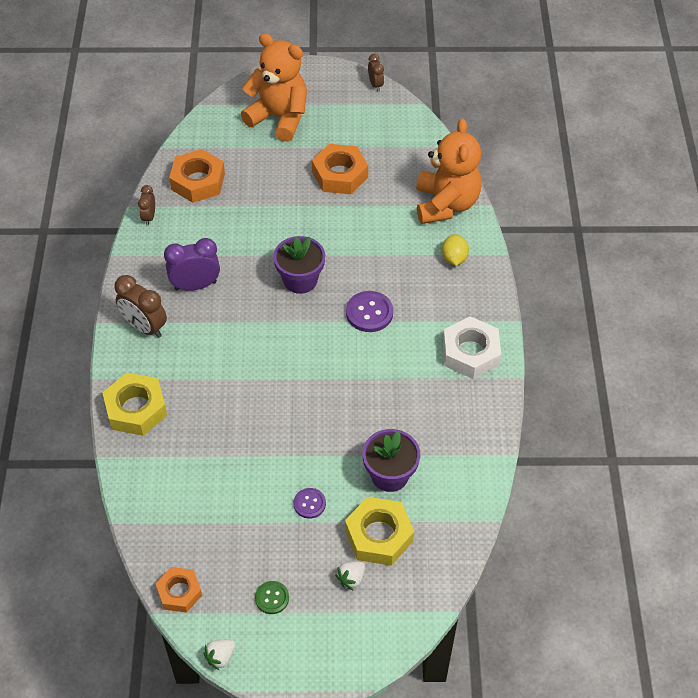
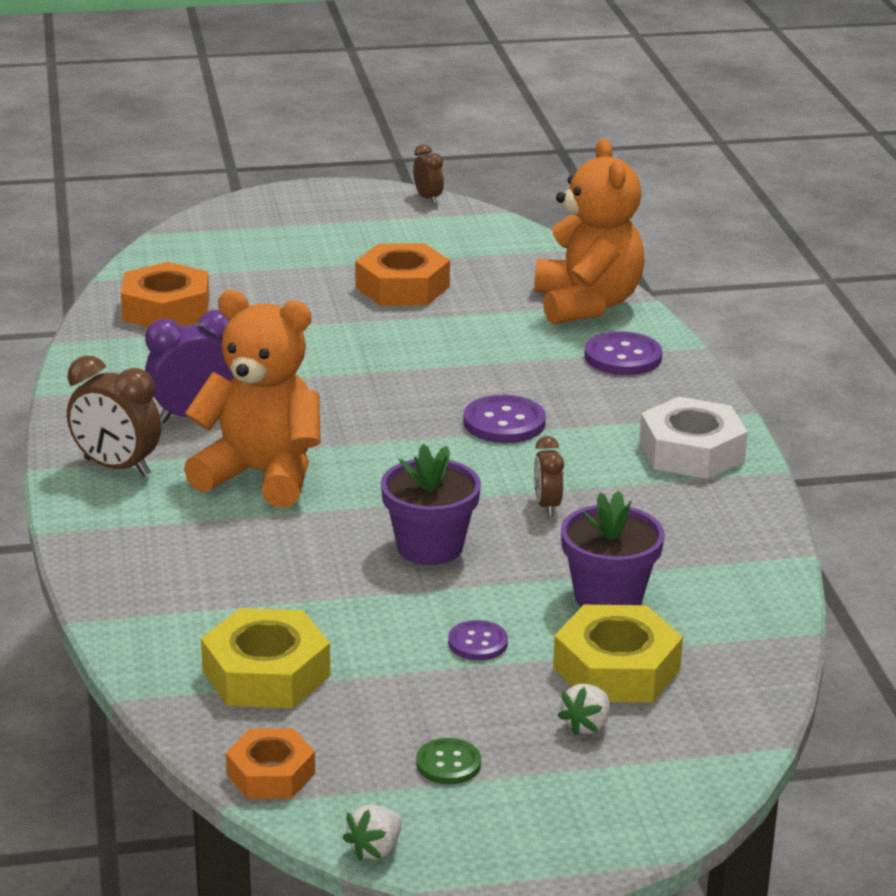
camera: 10 degrees left, 25 degrees down
(136, 409) = (126, 560): yellow nut -> yellow nut (266, 673)
(149, 217) = (92, 351): brown clock -> brown clock (547, 505)
(279, 118) = (283, 239): orange teddy bear -> orange teddy bear (261, 475)
(300, 280) = (374, 397): purple flower pot -> purple flower pot (430, 547)
(454, 258) = (623, 357): yellow lemon -> purple button

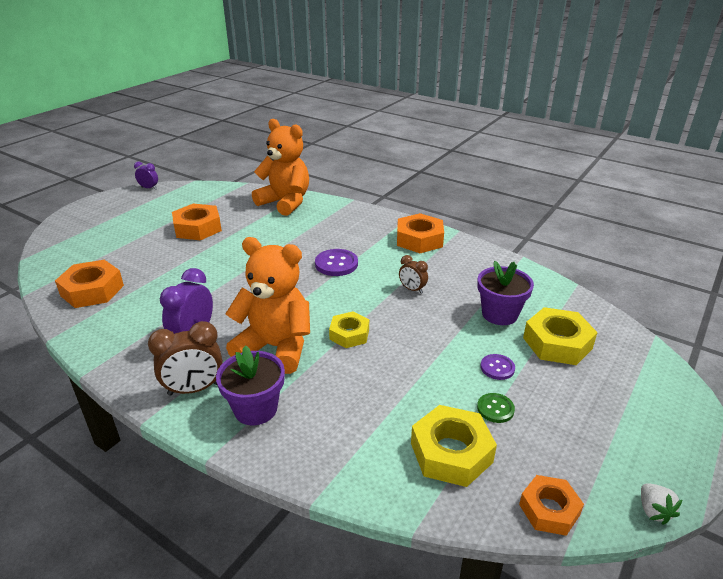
camera: 45 degrees left, 5 degrees up
(261, 475) = (276, 347): orange teddy bear -> orange teddy bear turned 45 degrees clockwise
(368, 509) = (349, 334): none -> yellow nut
(428, 198) = (149, 188): brown clock -> purple clock
(430, 547) = (403, 336): purple flower pot -> purple flower pot (255, 409)
(448, 763) = (592, 437): green button -> green button (495, 409)
(586, 725) = (595, 376): white strawberry -> none
(623, 357) = (333, 216): purple button -> none
(691, 451) = (419, 239): white nut -> orange nut

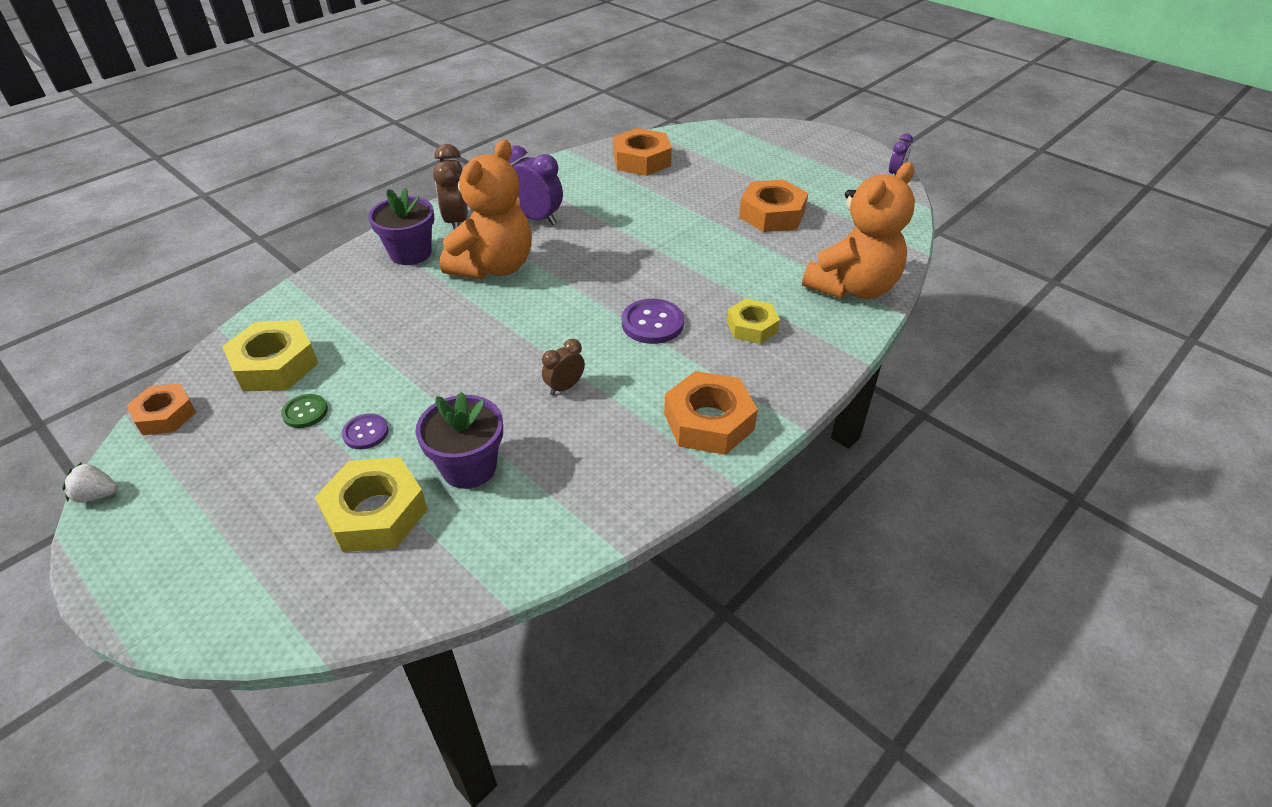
camera: 100 degrees right, 10 degrees up
(349, 334) = (491, 319): yellow nut -> yellow nut (752, 327)

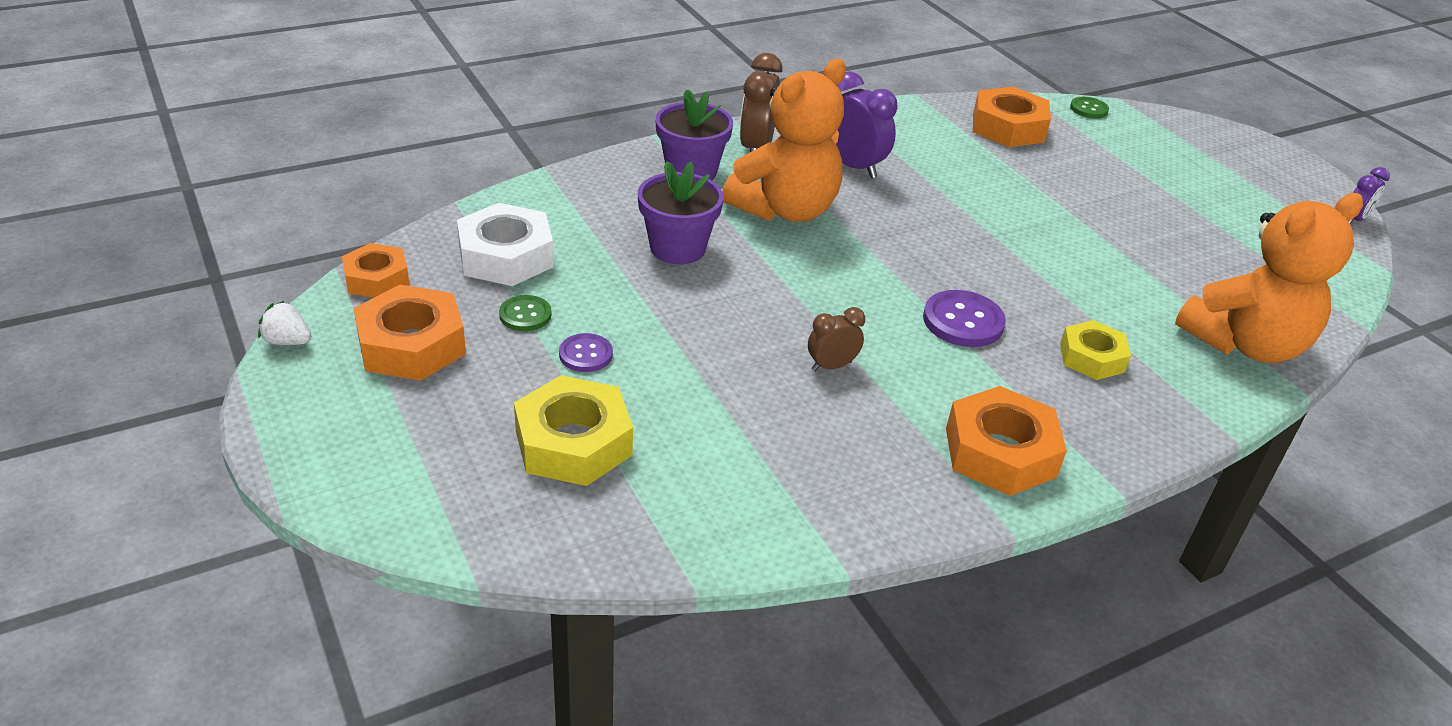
camera: 15 degrees right, 5 degrees down
(275, 365) = (506, 256): yellow nut -> white nut
(469, 467) = (692, 424): purple flower pot -> purple flower pot (678, 248)
(695, 133) = (1088, 109): none -> green button
(772, 214) = (1162, 230): orange nut -> orange nut (412, 345)

